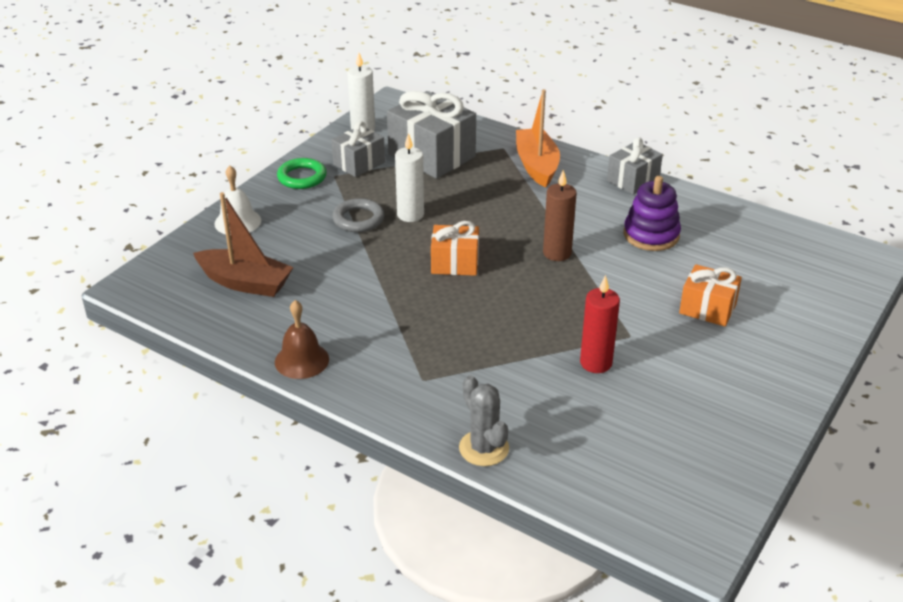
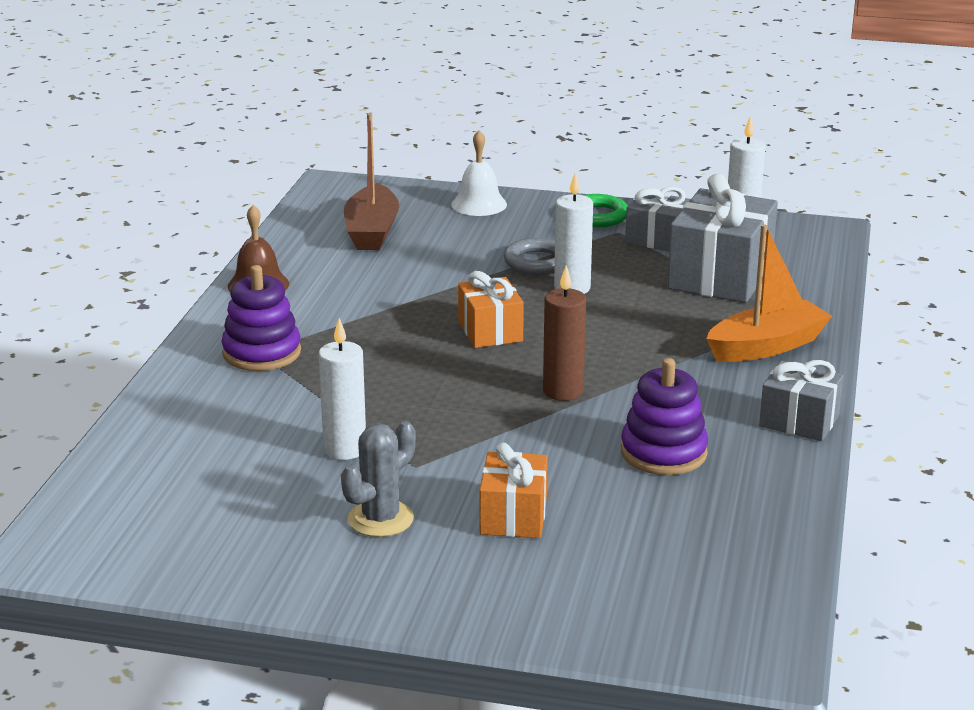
camera: 70 degrees right, 10 degrees down
(426, 378) = (262, 353): none -> purple stacking toy
(484, 448) = (159, 404): grey cactus -> grey cactus (380, 519)
(596, 363) = (345, 449): red candle -> white candle

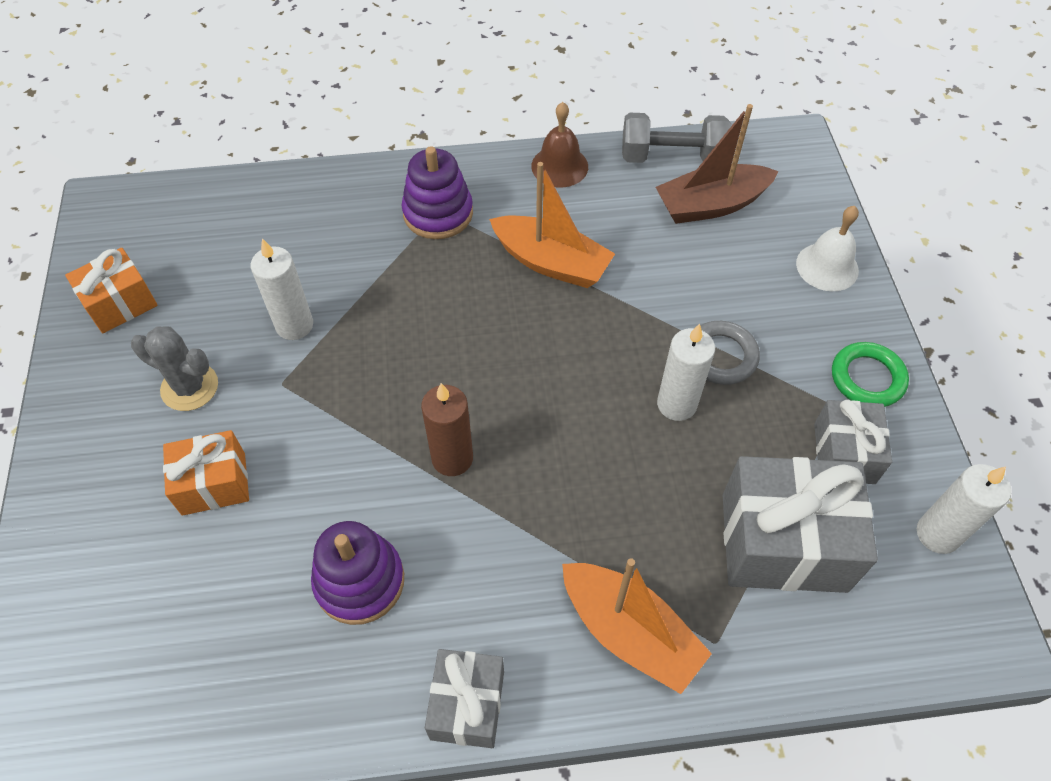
camera: 70 degrees right, 30 degrees up
(299, 235) = (672, 157): none -> grey dumbbell
(376, 310) = (551, 262): none -> orange boat
(490, 331) = (549, 362): orange gift -> orange gift (120, 303)

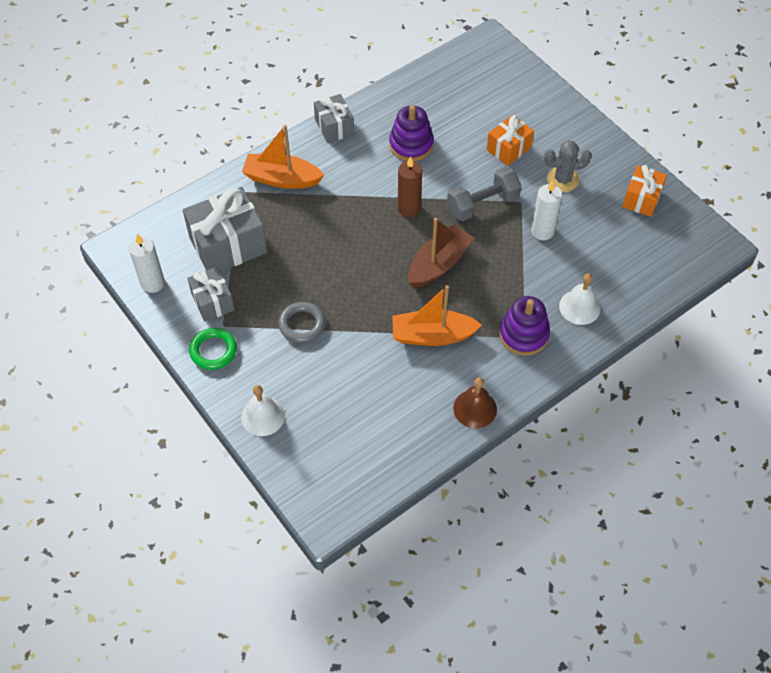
camera: 150 degrees right, 0 degrees up
(343, 212) = (579, 307): none -> white bell
(672, 157) = (405, 455): grey dumbbell -> grey dumbbell (482, 204)
(676, 404) = (312, 286): white candle -> none
(711, 205) = (358, 427): brown boat -> brown boat (438, 264)

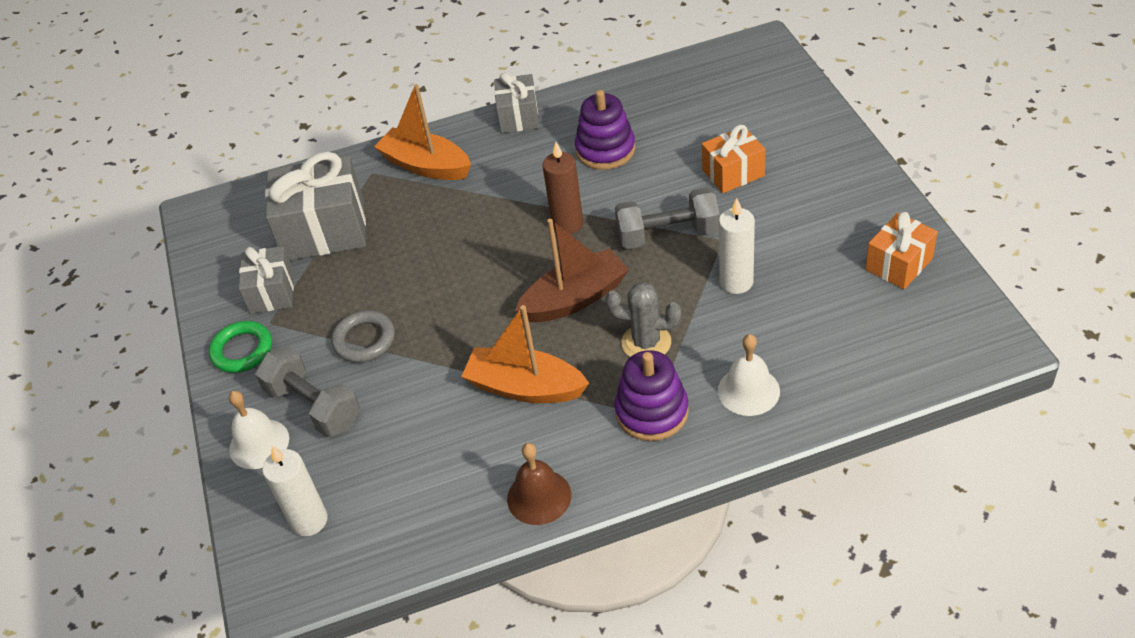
camera: 25 degrees right, 10 degrees down
(153, 283) = (215, 258): white candle -> white candle (309, 520)
(289, 381) = (314, 406): none -> grey dumbbell
(562, 179) = (793, 221): grey cactus -> grey cactus (646, 343)

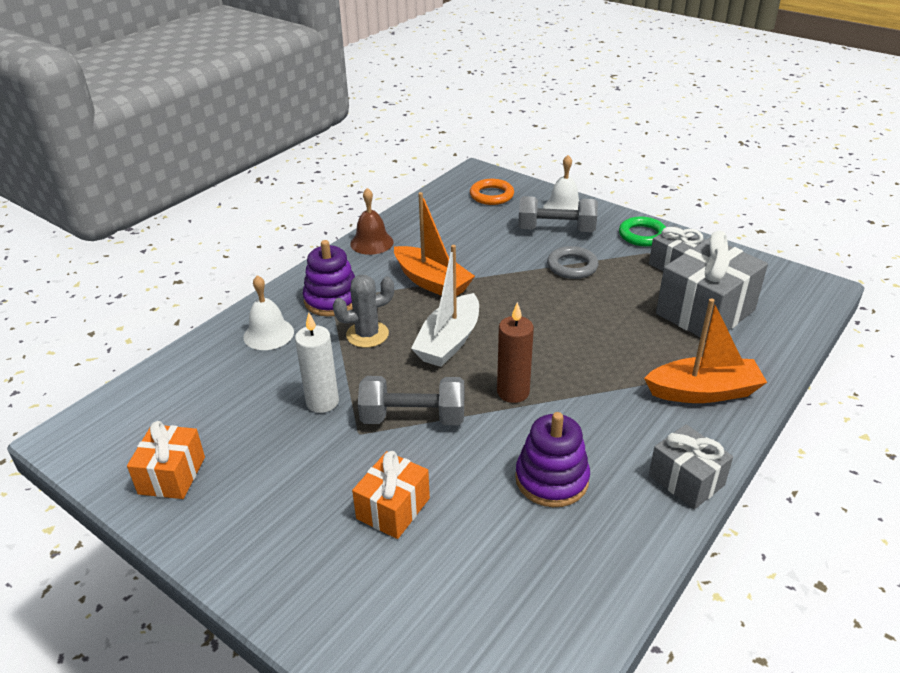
camera: 140 degrees right, 10 degrees down
(309, 520) = (491, 195): white candle -> orange ring
(525, 387) = (432, 282): orange boat -> orange boat turned 60 degrees clockwise
(575, 298) = (449, 341): brown boat -> white boat
(668, 235) = (413, 418): grey dumbbell -> grey dumbbell turned 45 degrees clockwise

